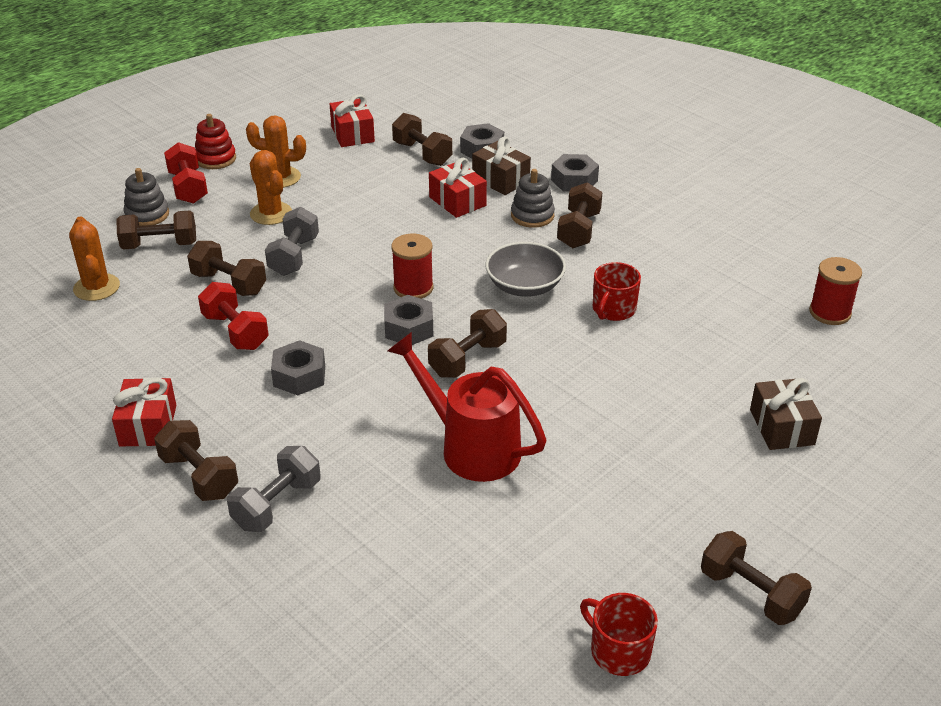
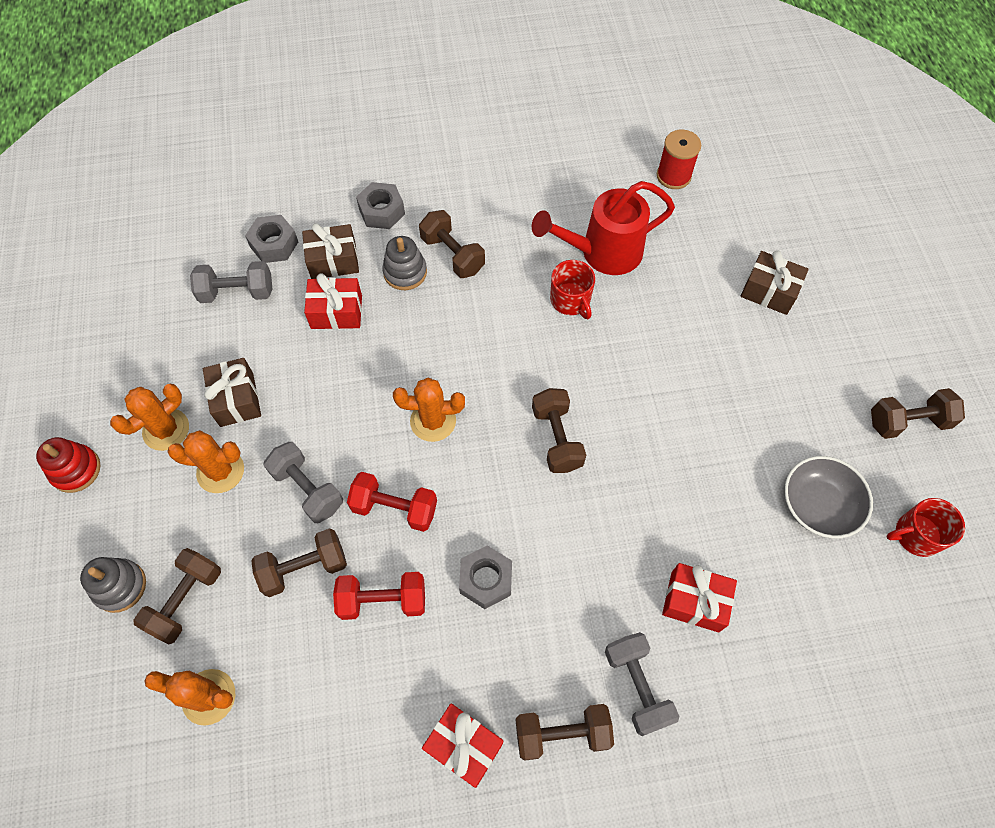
camera: 55 degrees left, 25 degrees up
(188, 187) = (105, 522): red dumbbell -> red dumbbell (395, 508)
(335, 194) = (236, 399): none -> brown gift
(352, 134) = (149, 327): red gift -> red gift (694, 601)
(409, 328) = (485, 457): grey nut -> none
(413, 288) = (433, 421): red spool -> orange cactus
(422, 154) = (237, 292): brown dumbbell -> grey dumbbell
(471, 447) = (662, 501): red watering can -> red watering can (602, 252)
(524, 286) = (495, 339): grey bowl -> grey bowl (818, 505)

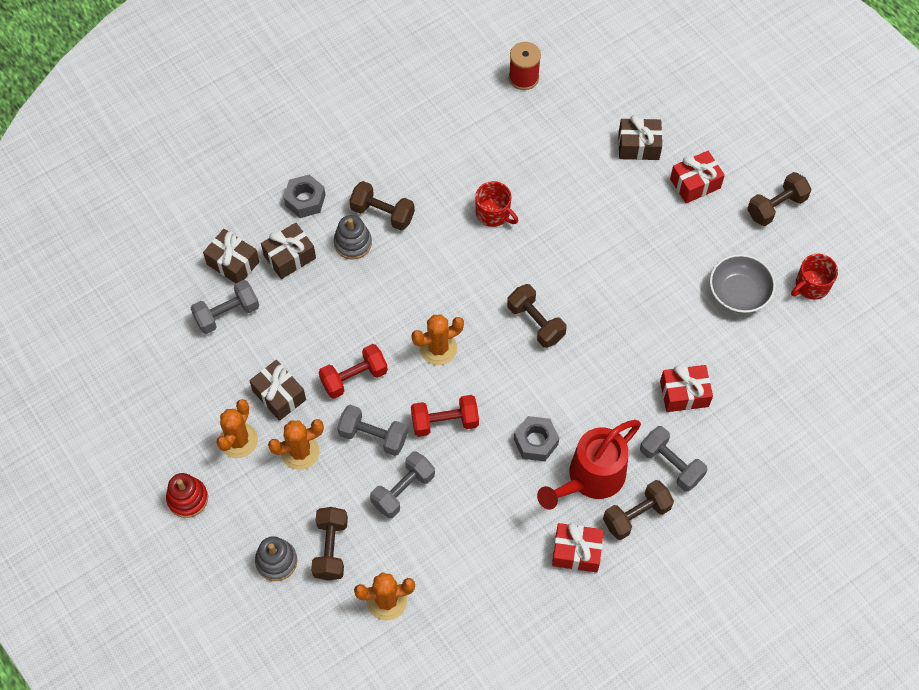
camera: 25 degrees left, 0 degrees up
(274, 244) = (233, 263): grey nut -> brown gift
(304, 568) = (403, 490): brown dumbbell -> grey dumbbell
(336, 312) = (316, 297): red gift -> red gift (695, 183)
(383, 600) = (471, 487): red dumbbell -> red dumbbell (354, 377)
(602, 252) = (499, 165): red watering can -> red watering can (590, 478)

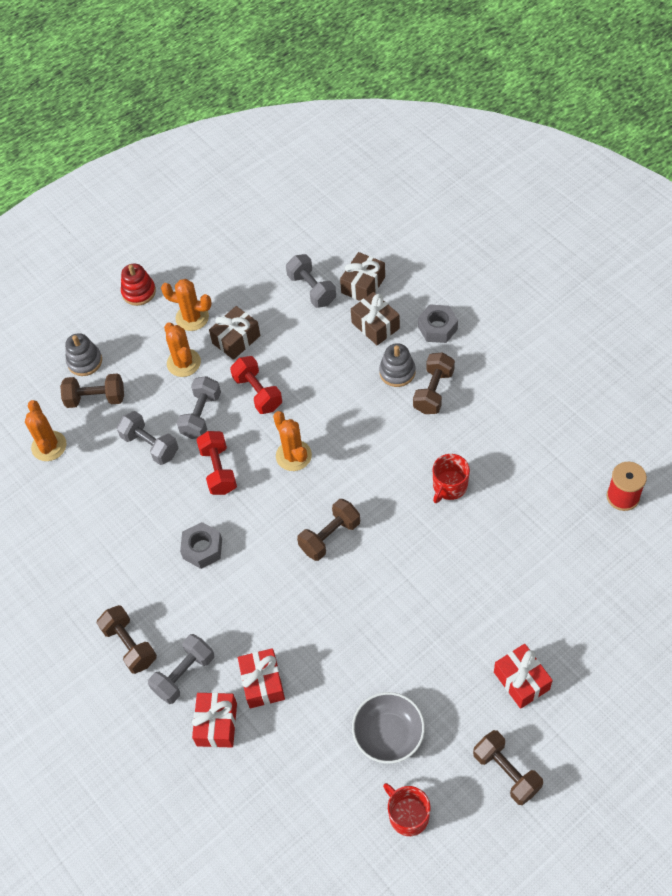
camera: 90 degrees right, 5 degrees down
(576, 552) = (92, 594): red gift -> red gift (217, 724)
(590, 478) = (166, 600): red watering can -> none
(638, 146) = (559, 618): brown gift -> none

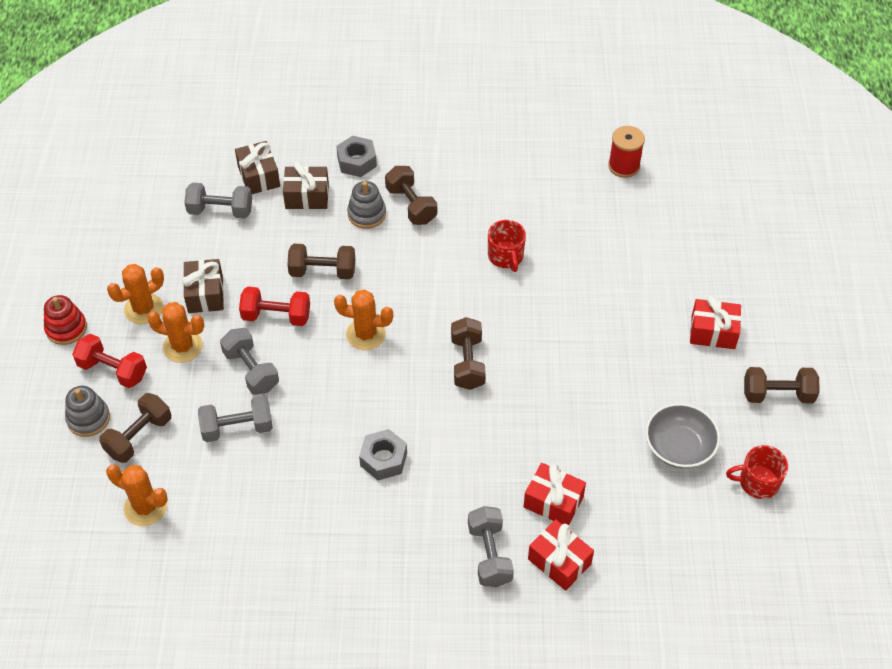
camera: 55 degrees left, 5 degrees down
(130, 645) = (420, 578): brown dumbbell -> brown dumbbell (322, 271)
(218, 470) = (320, 395): red dumbbell -> red dumbbell (113, 370)

